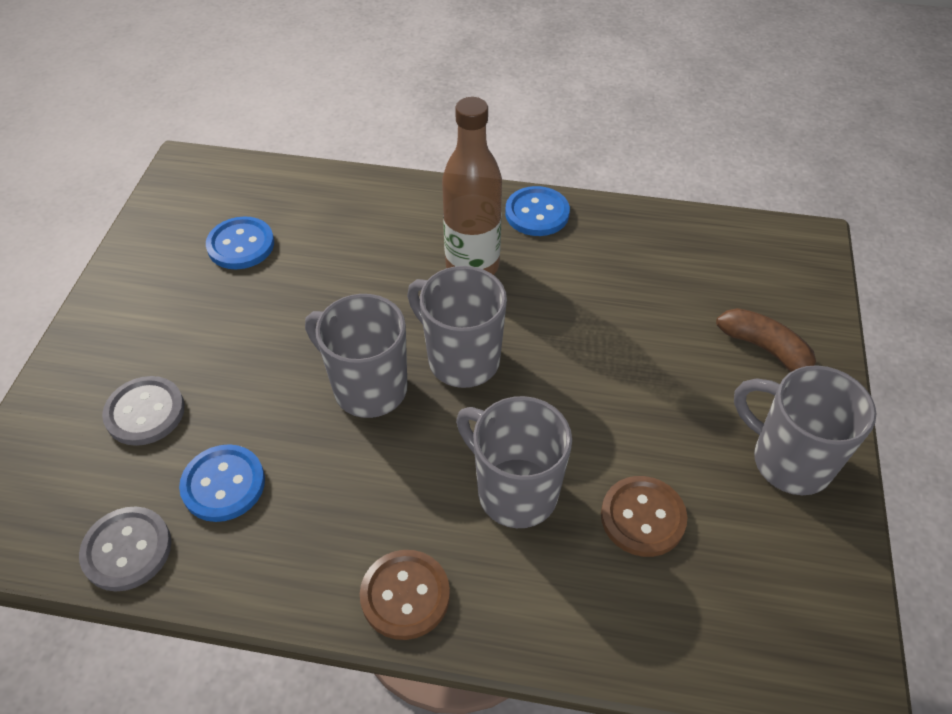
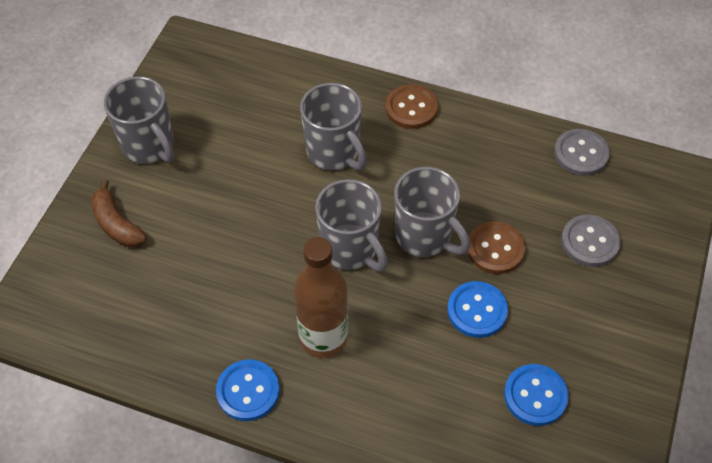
camera: 170 degrees left, 5 degrees up
(223, 484) = (525, 184): blue button -> blue button (477, 310)
(642, 517) = (258, 128): brown button -> brown button (495, 249)

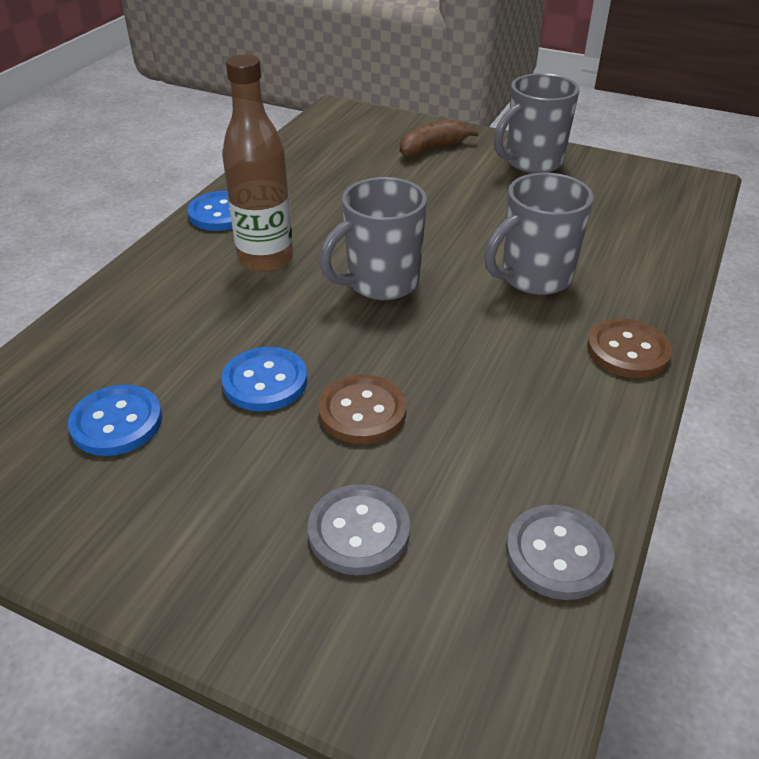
camera: 95 degrees right, 15 degrees down
(424, 237) = (392, 344): grey mug -> none

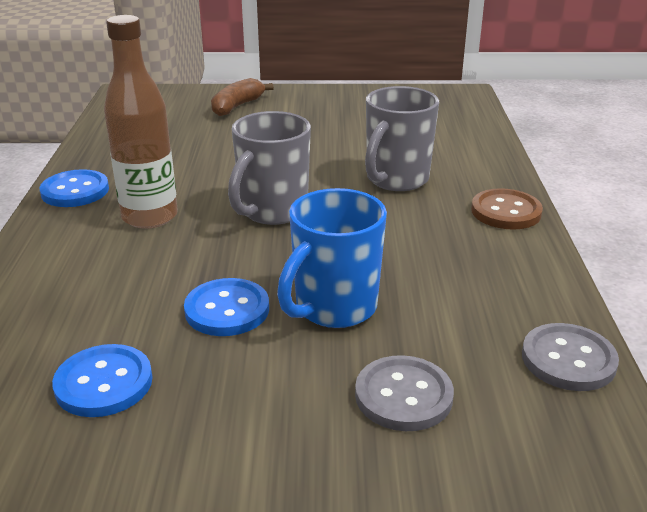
camera: 25 degrees left, 10 degrees down
(362, 411) = (334, 308): brown button -> blue mug
(532, 162) = (329, 102): grey mug -> none

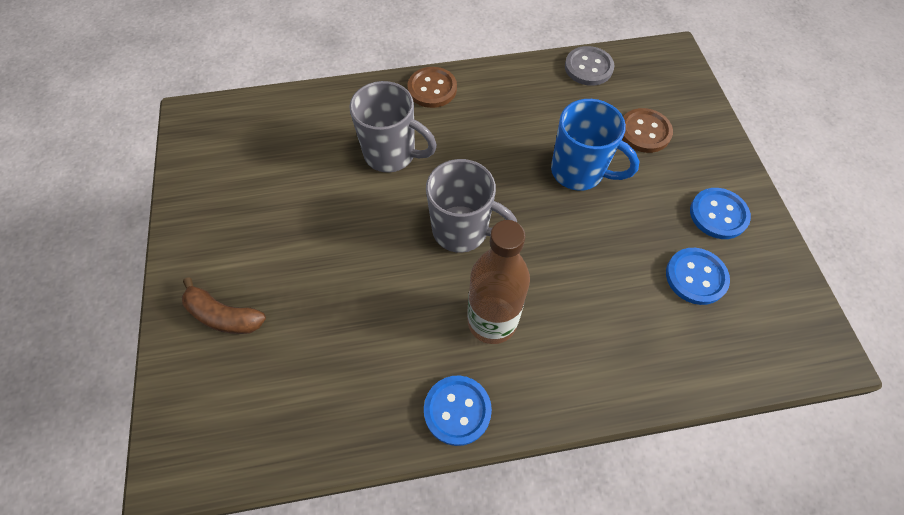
camera: 100 degrees left, 30 degrees up
(227, 310) = (601, 230): blue button -> blue button (718, 214)
(403, 396) = (644, 132): grey button -> brown button

